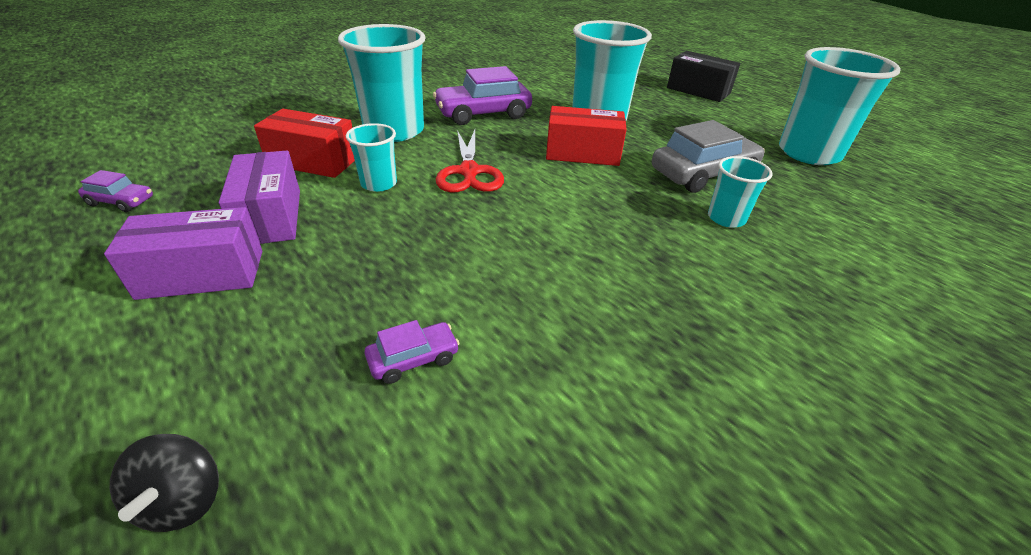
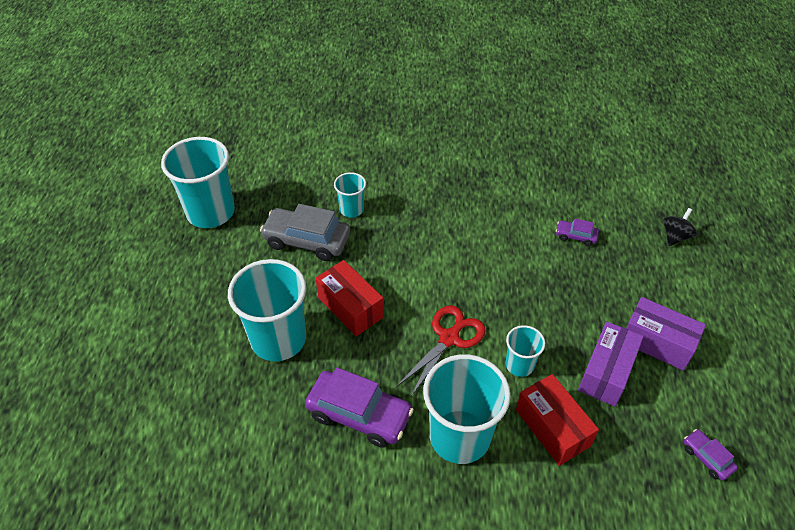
camera: 135 degrees left, 10 degrees up
(698, 90) = (126, 322): black box -> none

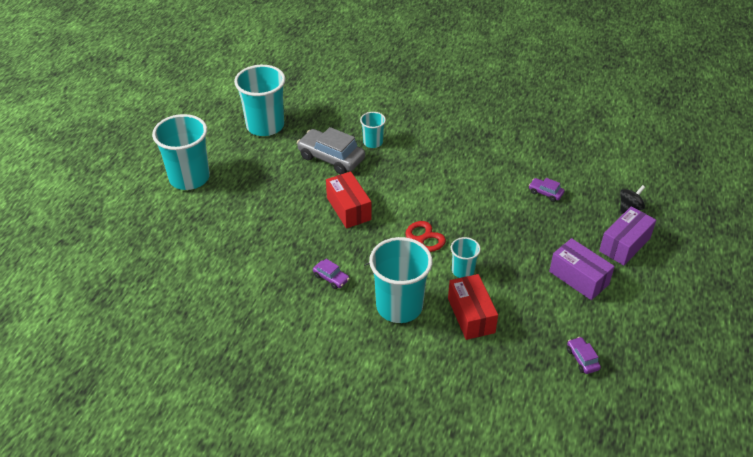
camera: 15 degrees right, 5 degrees down
(278, 339) = (289, 219): turquoise cup -> turquoise cup (189, 178)
(359, 415) = (331, 278): purple car -> purple car, size x0.49
(606, 372) = (528, 289): purple box -> purple box (624, 244)

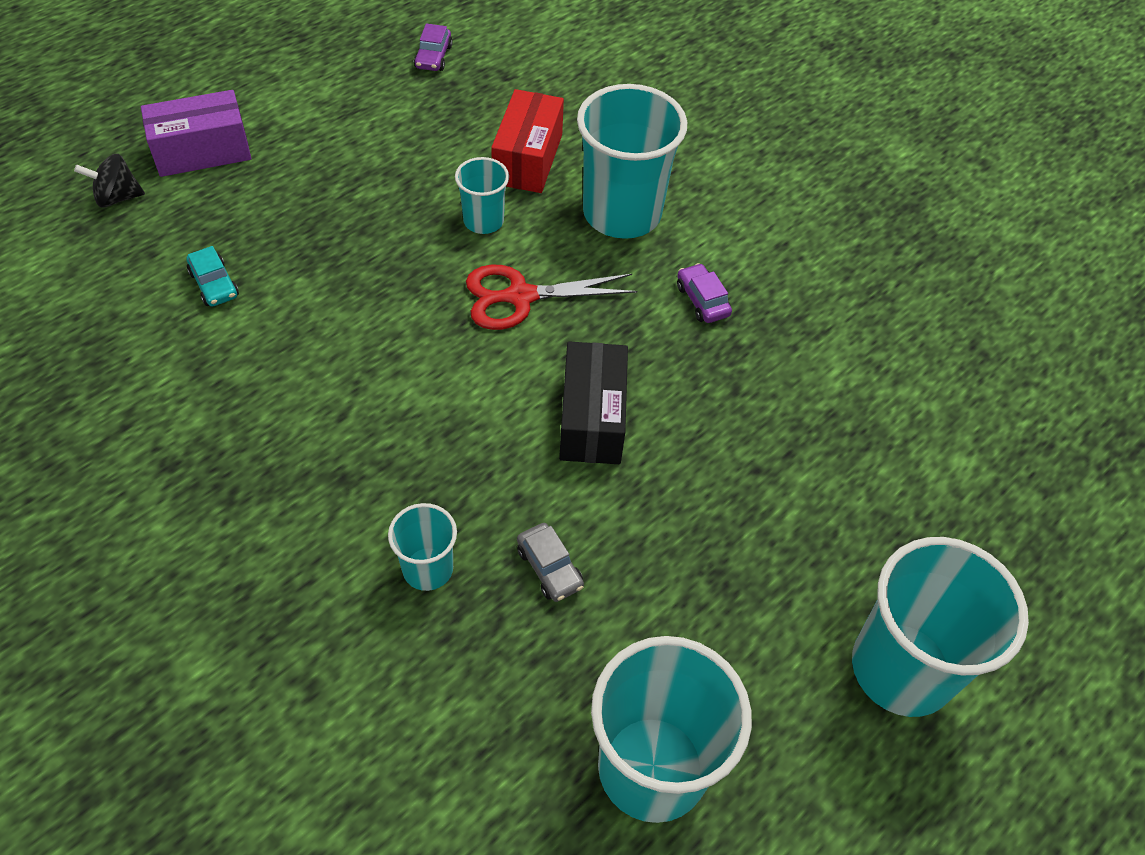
camera: 155 degrees left, 10 degrees up
(331, 158) = (549, 568): grey car -> grey car, size x0.49
(348, 209) = (592, 418): red box -> black box
(545, 193) = (214, 284): purple car -> turquoise car
(578, 278) = (325, 139): purple box -> none

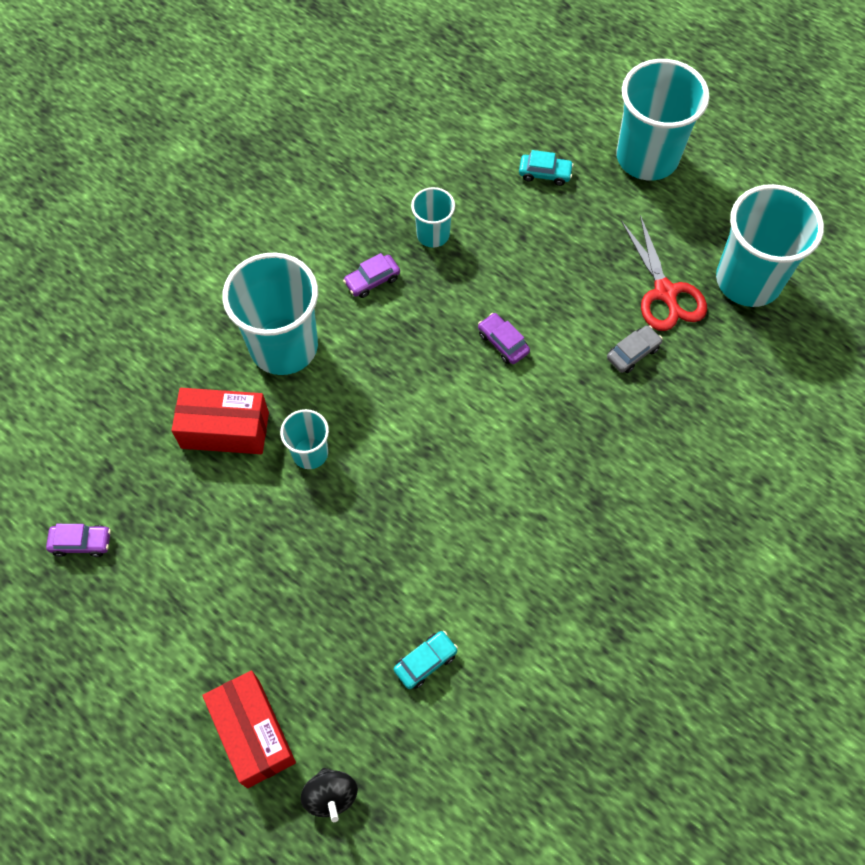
camera: 95 degrees left, 10 degrees up
(202, 151) = (253, 733): purple box -> red box
(428, 569) = (654, 428): turquoise cup -> turquoise cup (433, 234)
(521, 297) = (392, 409): red scissors -> red scissors (665, 292)
(592, 418) = (503, 342): black box -> purple car
(868, 517) = (545, 173): none -> turquoise car

